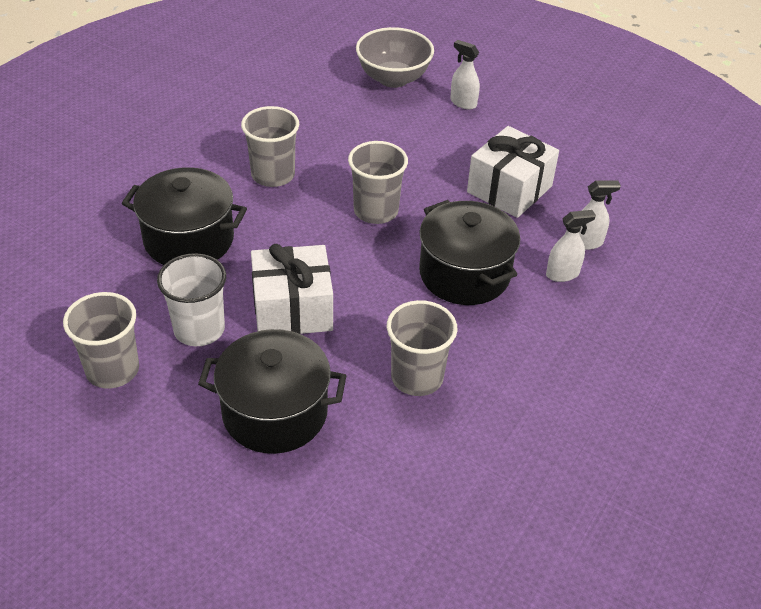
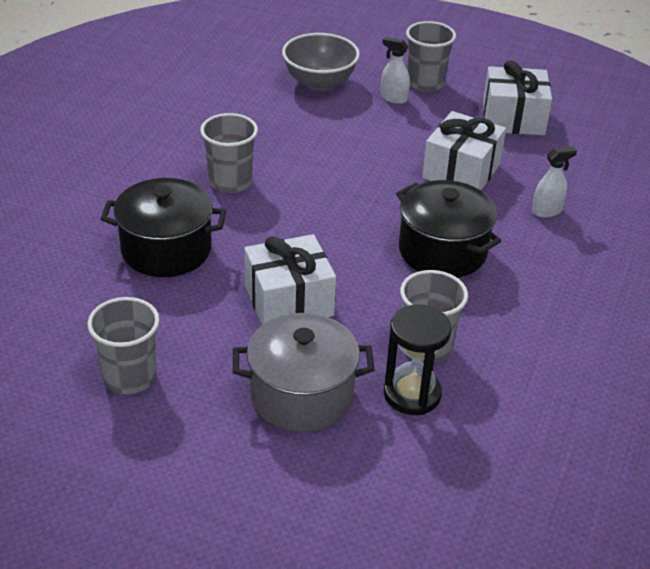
camera: 10 degrees left, 5 degrees down
(199, 329) = (203, 330): white cup -> none
(275, 412) = (302, 395): black pot -> grey pot
(376, 211) = (341, 204): grey cup -> grey cup (425, 83)
(387, 427) = (412, 394): none -> black hourglass
(562, 274) = (533, 241): white spray bottle -> none
(580, 137) = (513, 118): none -> white gift

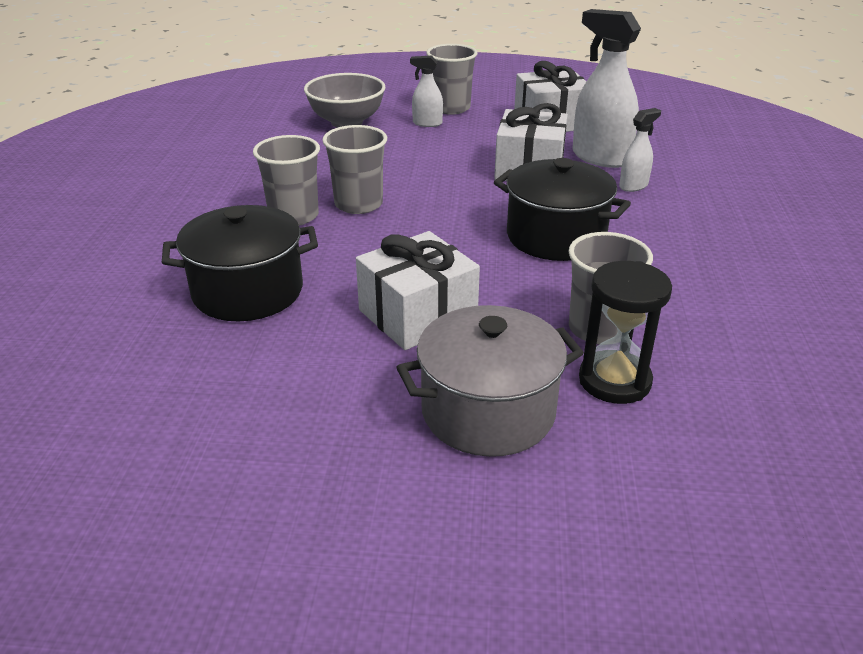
camera: 15 degrees left, 5 degrees down
(129, 377) = (258, 440): grey cup -> grey cup (358, 204)
(535, 172) = (600, 157): none -> white spray bottle

